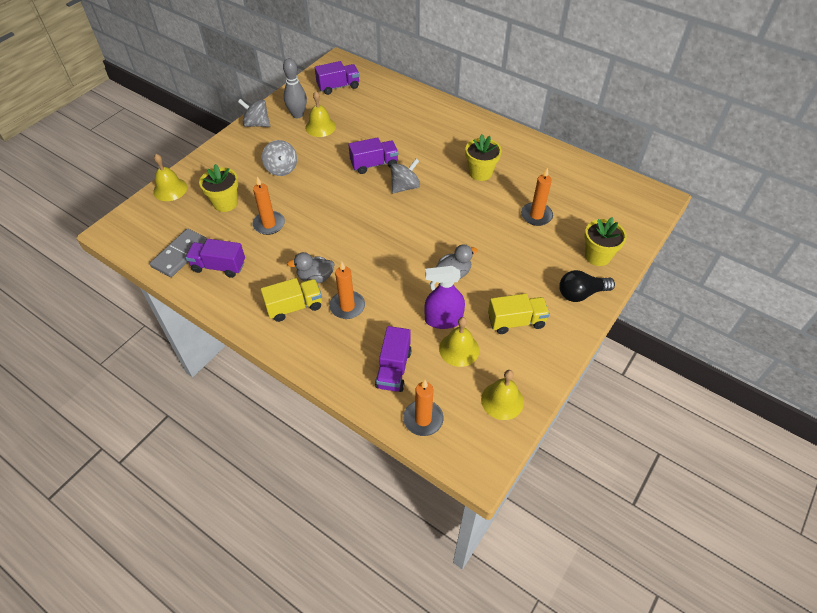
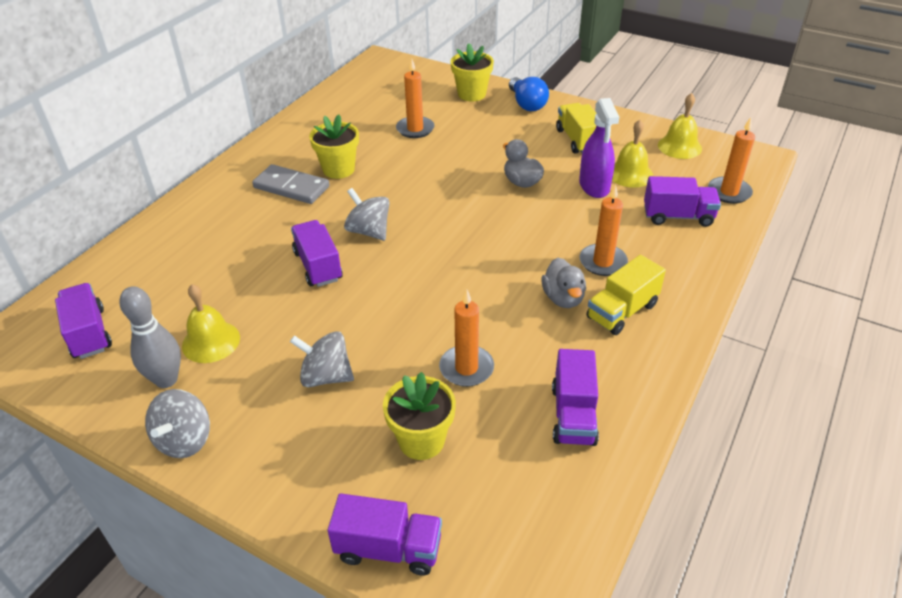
camera: 95 degrees left, 10 degrees down
(170, 189) = (388, 549): yellow bell -> purple truck
(180, 254) = (561, 479): grey domino -> grey domino (291, 187)
(281, 169) = (326, 376): grey spinning top -> grey spinning top turned 135 degrees counterclockwise
(294, 307) = (622, 311): yellow truck -> yellow truck turned 105 degrees counterclockwise
(581, 293) = (527, 104): black light bulb -> blue light bulb

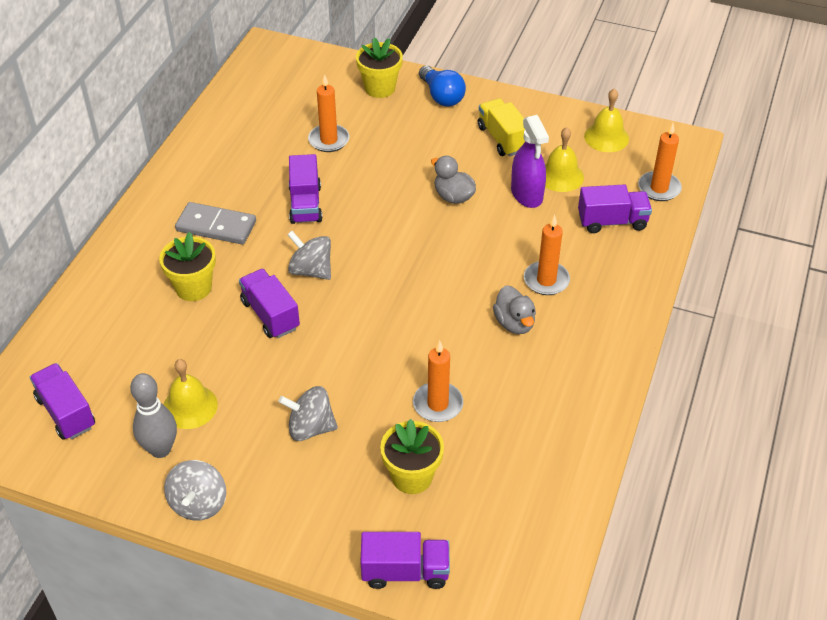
camera: 10 degrees left, 5 degrees up
(338, 169) = (260, 199): yellow flower pot -> yellow flower pot (193, 287)
(573, 415) = (540, 436): purple truck -> purple truck (305, 204)
(622, 311) = (570, 330): yellow truck -> none

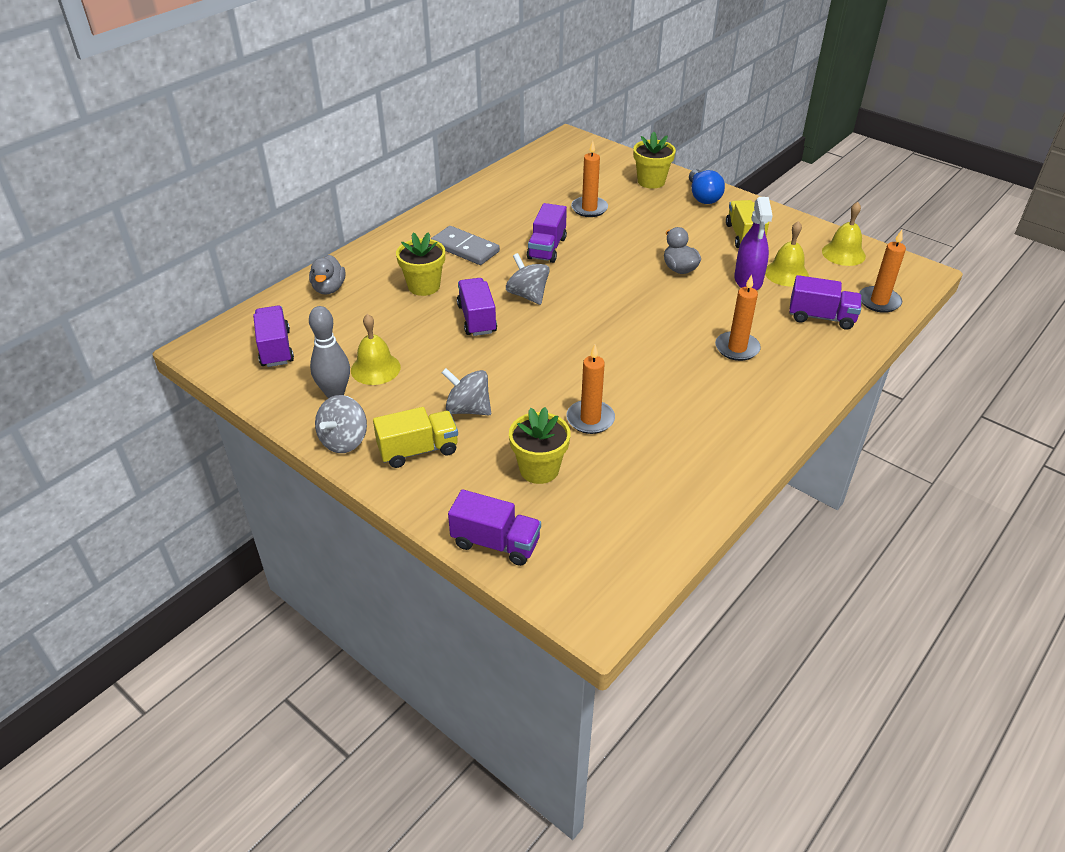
camera: 20 degrees right, 5 degrees down
(281, 491) = (418, 450): none -> yellow truck
(514, 323) = (691, 374): grey duck -> grey duck (329, 288)

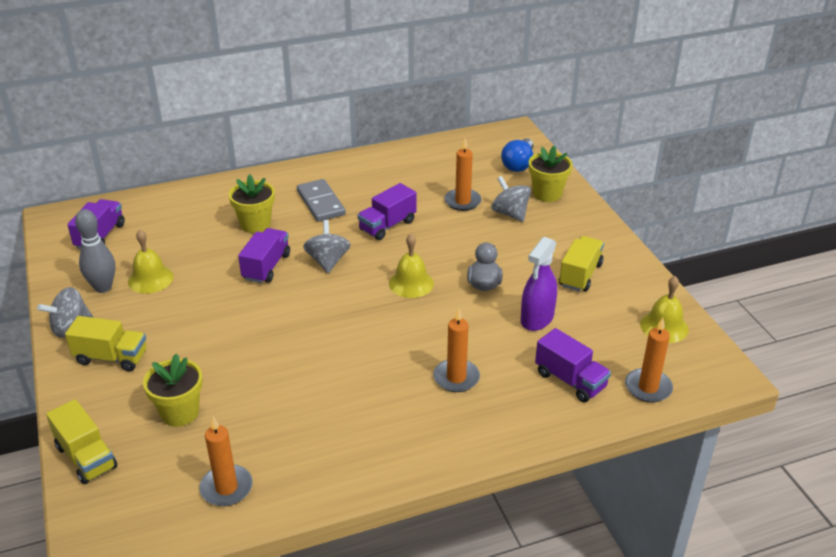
camera: 30 degrees right, 5 degrees down
(329, 288) = (185, 201): grey duck -> none
(468, 409) = (181, 339): grey spinning top -> grey spinning top (510, 213)
(495, 543) = (86, 457): purple truck -> yellow truck
(590, 419) = (263, 388): orange candle -> orange candle (226, 488)
(703, 196) = (581, 223): blue light bulb -> blue light bulb (518, 164)
(786, 273) = (582, 325): yellow bell -> yellow bell (411, 283)

